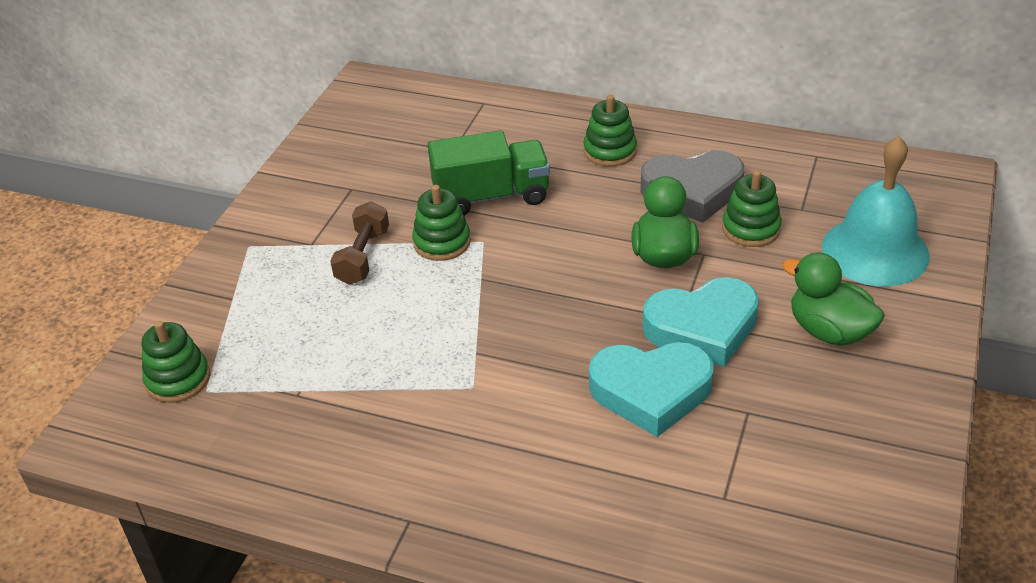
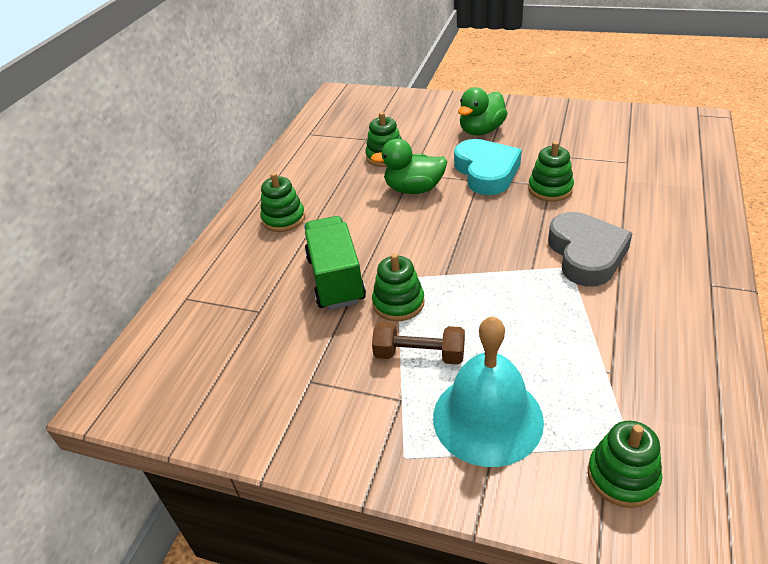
camera: 90 degrees left, 0 degrees up
(651, 392) = (550, 189): turquoise heart -> green stacking toy
(692, 191) = (342, 179): grey heart -> grey heart (586, 254)
(875, 251) = (408, 116): turquoise bell -> turquoise bell (487, 418)

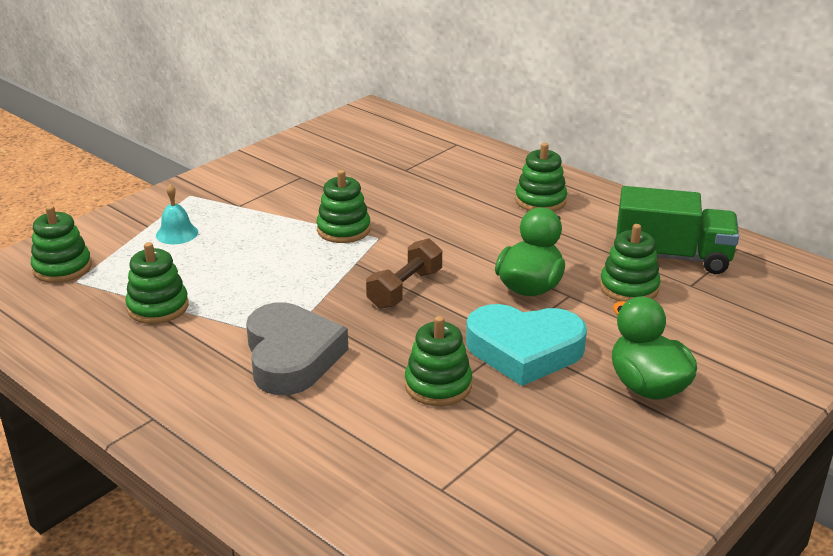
camera: 110 degrees right, 10 degrees down
(336, 279) = (411, 208): green truck -> green truck (672, 257)
(419, 355) = (272, 224): brown dumbbell -> brown dumbbell (405, 289)
(487, 418) = (177, 233): turquoise bell -> turquoise bell, size x0.44
(586, 254) = (291, 356): grey heart -> grey heart turned 120 degrees counterclockwise
(606, 357) = (158, 307): none -> green stacking toy

